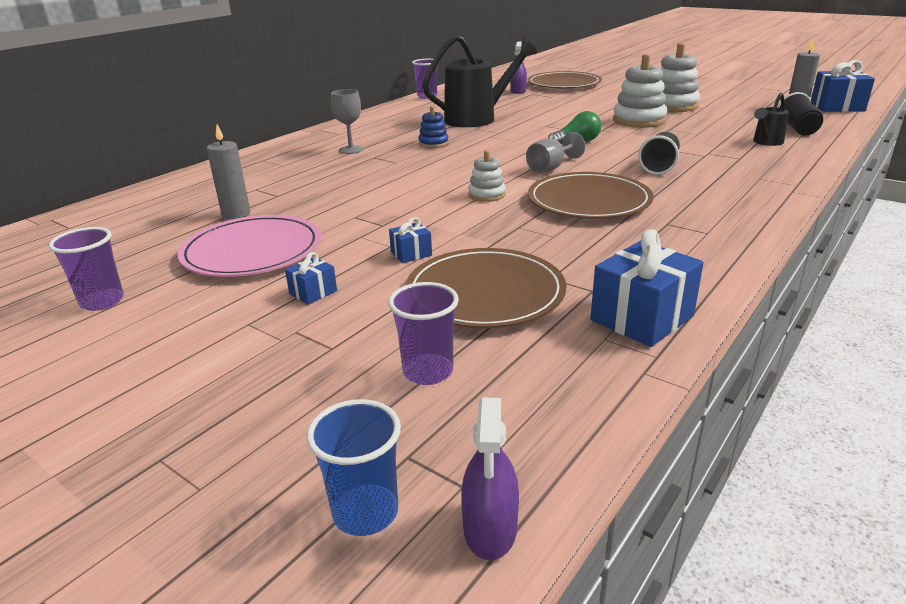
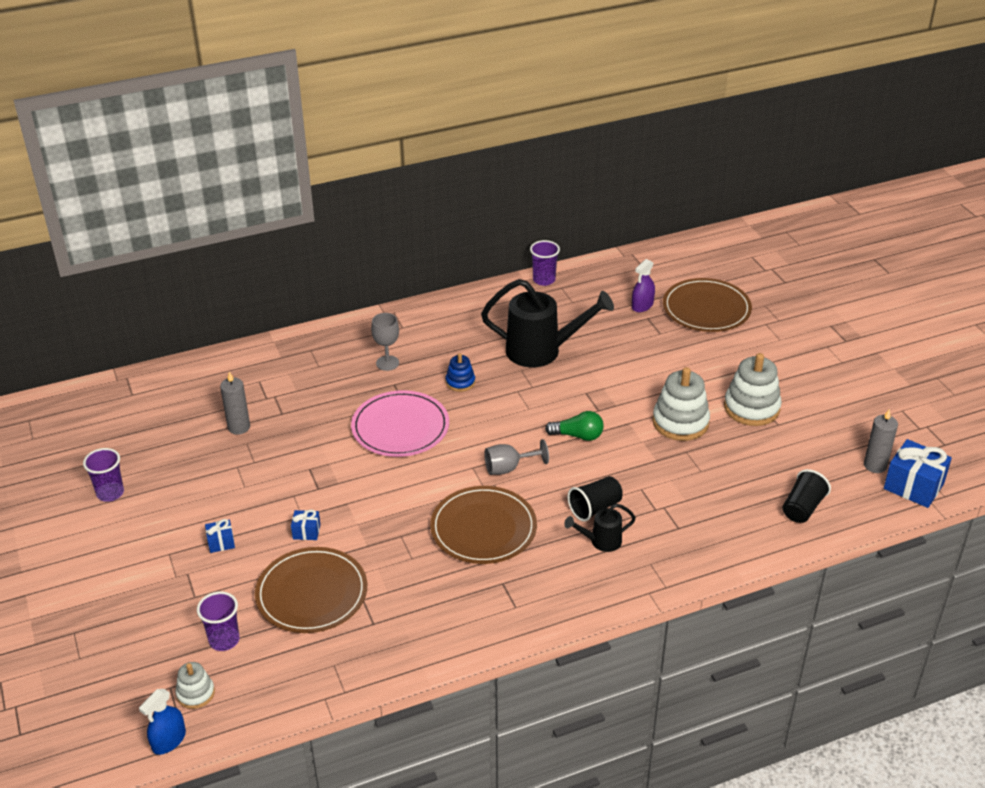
camera: 30 degrees right, 10 degrees up
(252, 251) = (218, 480): pink plate -> pink plate (400, 427)
(365, 512) = (130, 706): blue cup -> none
(486, 195) = (421, 484): white stacking toy -> white stacking toy (195, 693)
(490, 528) = (169, 740): purple spray bottle -> blue spray bottle
(642, 318) = (372, 661): blue gift -> none
(766, 142) = (739, 515): black watering can -> black watering can (601, 541)

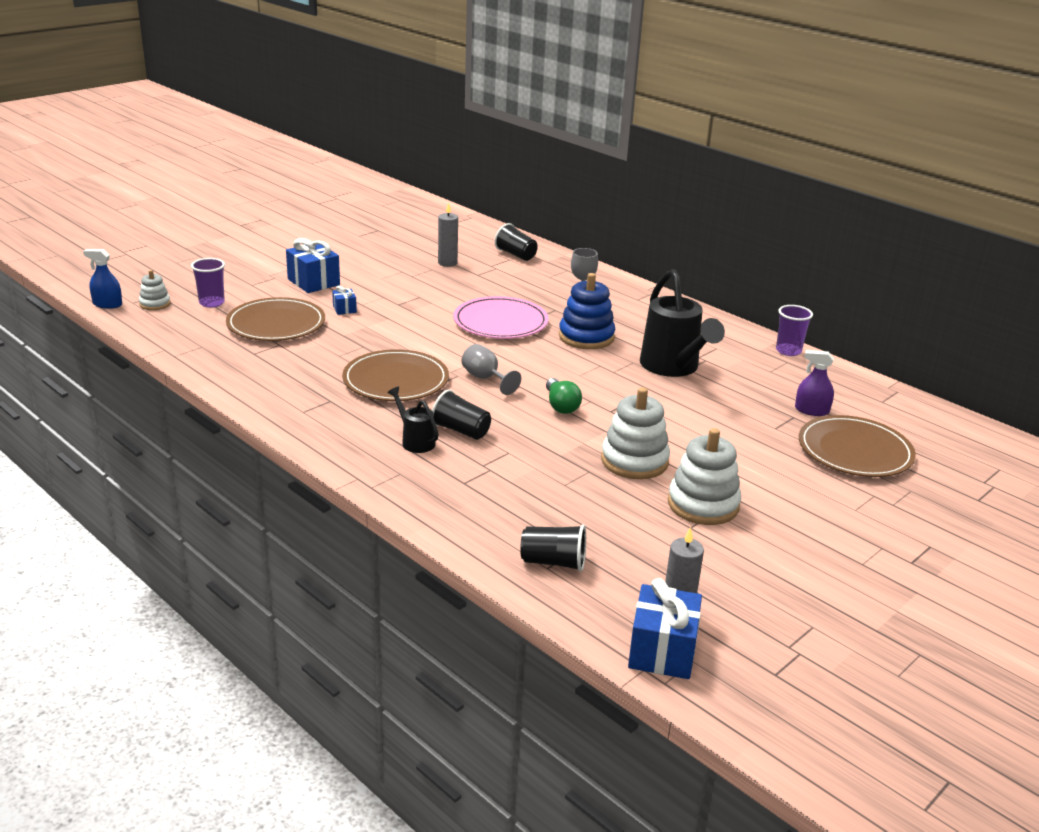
camera: 65 degrees right, 10 degrees down
(110, 493) = (343, 238): purple cup -> none
(221, 542) = (313, 282): blue gift -> blue gift, size x1.98
(251, 373) = (516, 255): none -> black cup
(460, 382) = (586, 337): blue stacking toy -> blue stacking toy, size x1.83

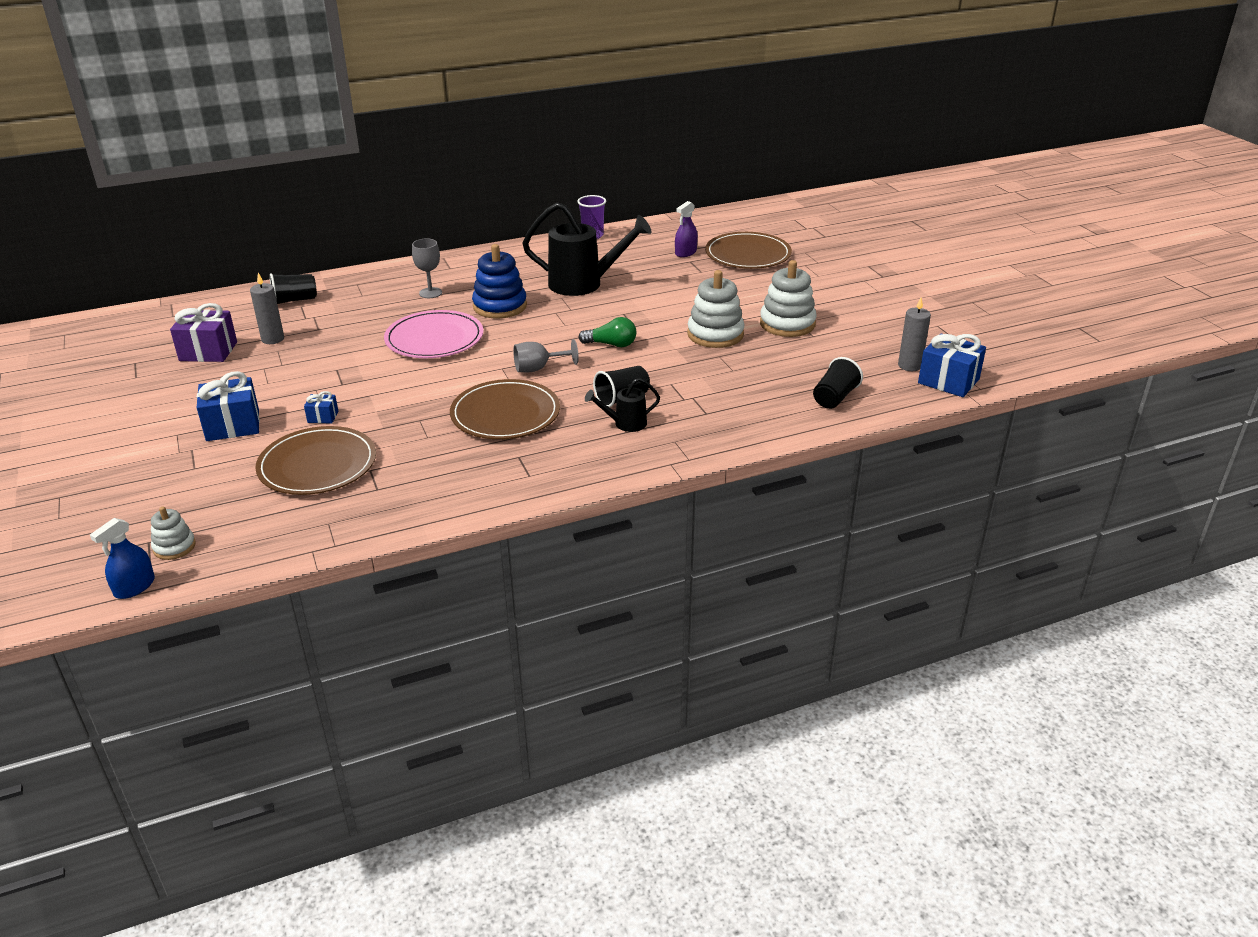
camera: 65 degrees left, 5 degrees up
(212, 303) = (216, 503): purple cup -> none
(411, 247) = (208, 351): none -> purple gift

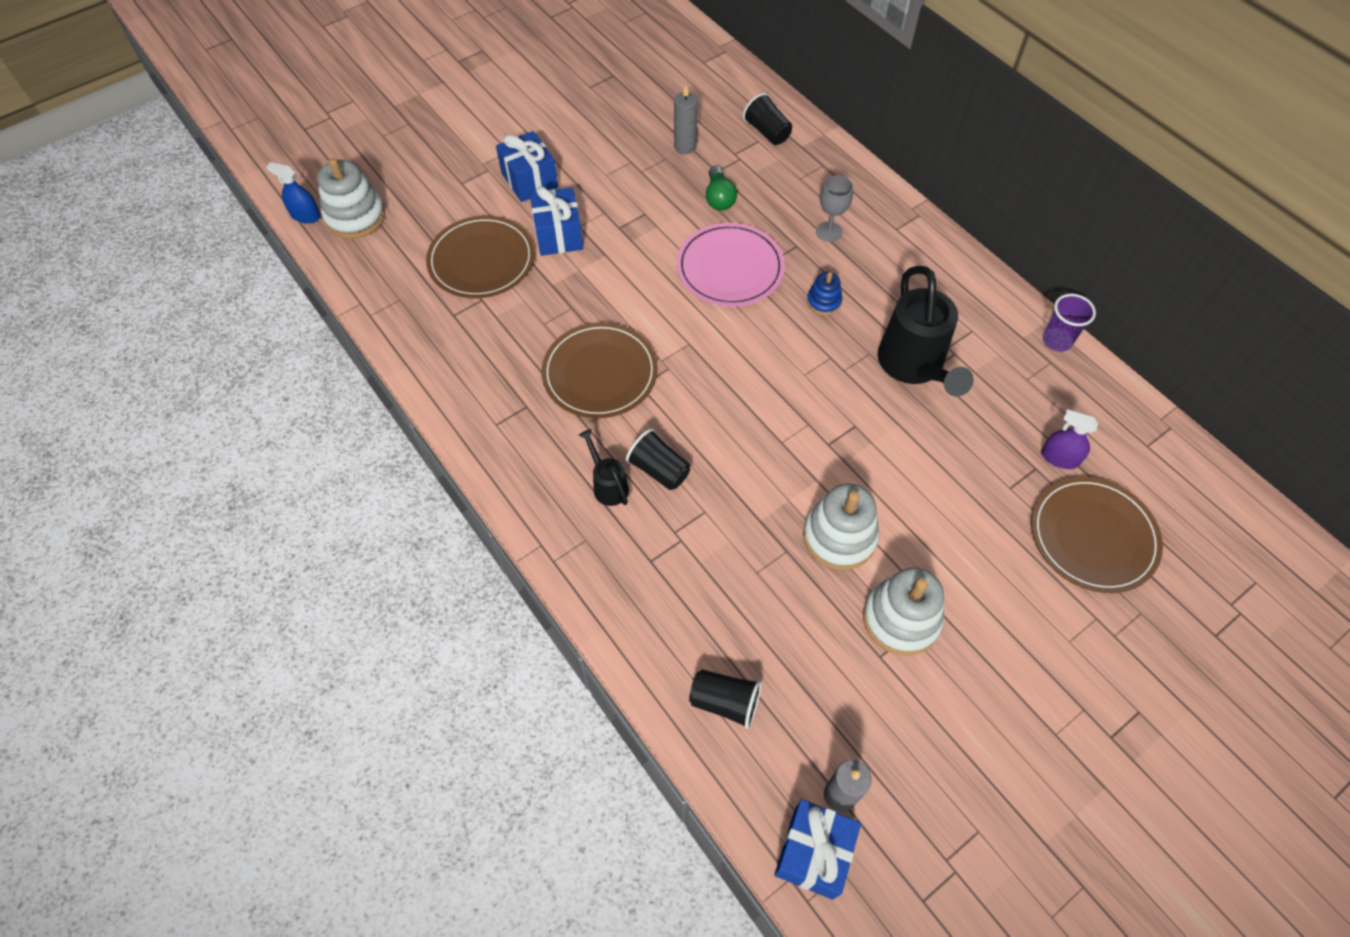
camera: 75 degrees right, 25 degrees up
(174, 547) = (355, 216): white stacking toy -> white stacking toy, size x1.83
(208, 351) = (647, 113): purple gift -> none
(323, 417) = (558, 235): blue gift -> blue gift, size x1.98
(500, 306) = (823, 301): blue stacking toy -> blue stacking toy, size x0.55
(538, 368) = (698, 376): grey goblet -> none
(611, 344) = (774, 431): green light bulb -> green light bulb (719, 198)

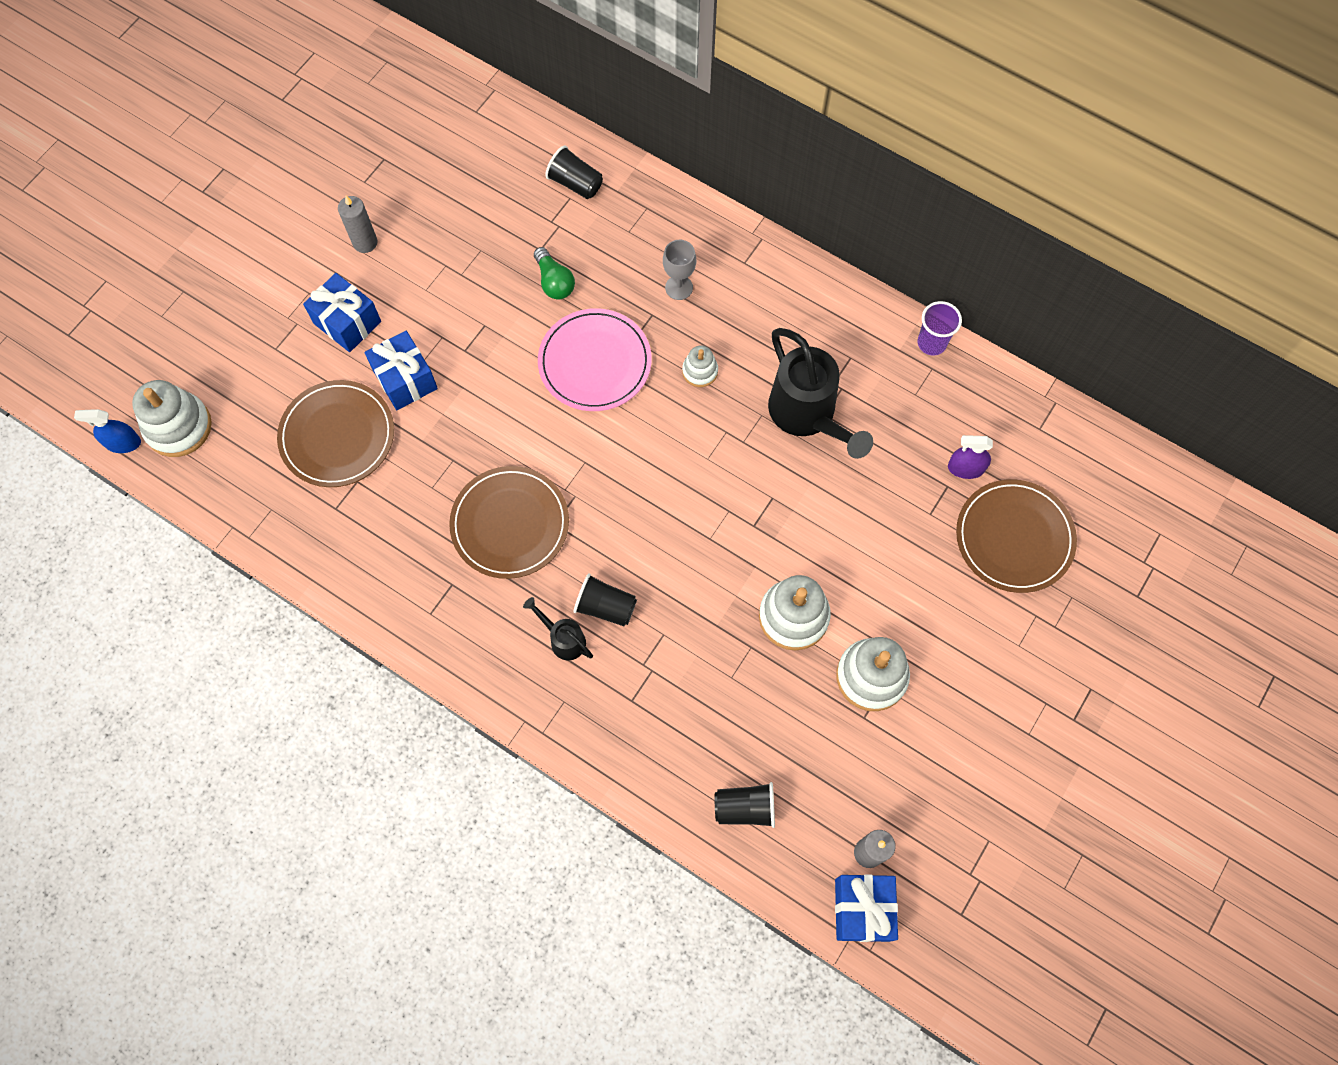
camera: 20 degrees left, 10 degrees up
(685, 146) = (496, 229): grey candle -> grey candle (365, 242)
(823, 301) = (700, 371): blue stacking toy -> white stacking toy

